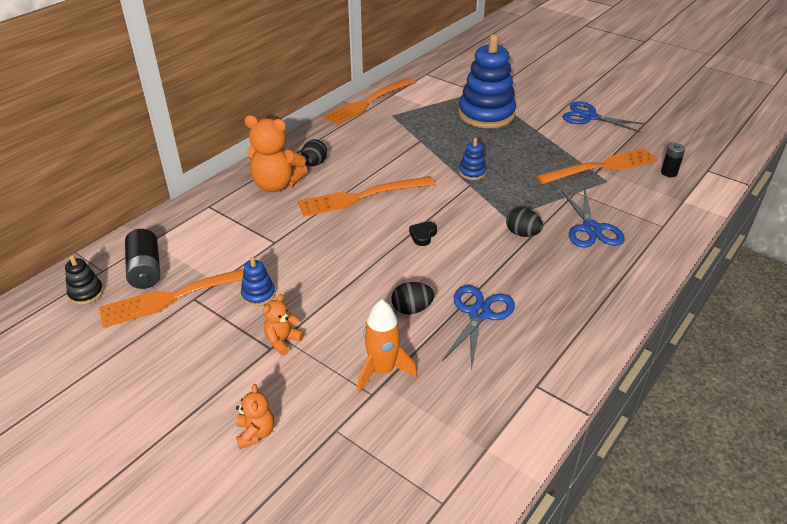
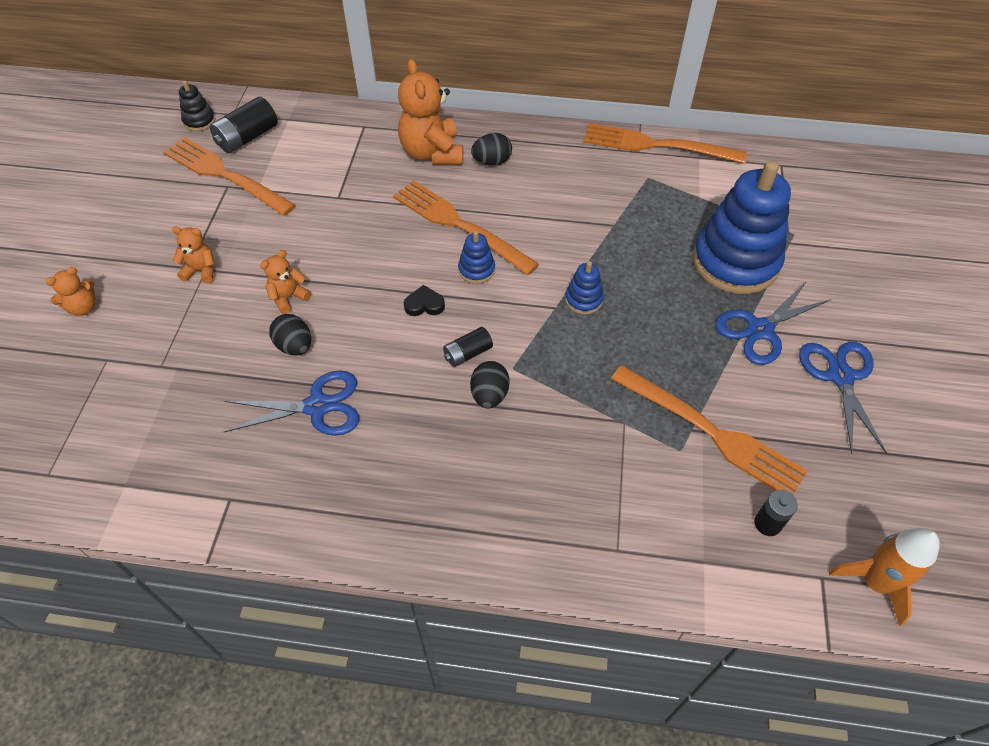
camera: 60 degrees right, 15 degrees up
(258, 295) = (254, 224): blue stacking toy -> blue stacking toy (476, 270)
(358, 298) = (288, 297): none -> orange teddy bear
(382, 371) = (194, 361): orange rocket -> orange rocket (875, 582)
(481, 231) = (467, 353): none -> black battery
(591, 229) = (550, 465): blue scissors -> blue scissors (760, 330)

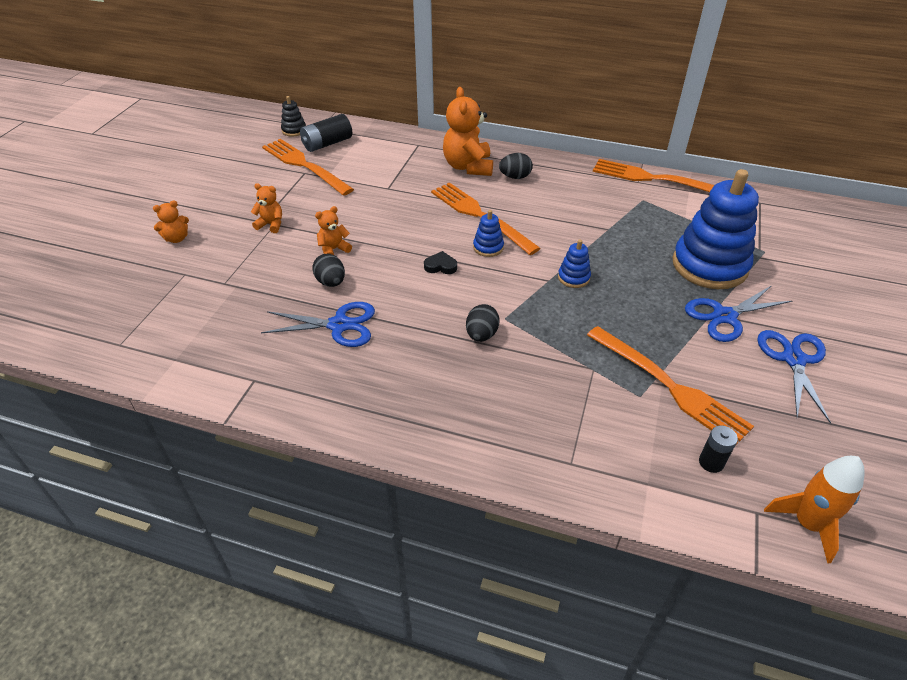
camera: 10 degrees right, 10 degrees down
(467, 353) = (469, 303): black battery -> none

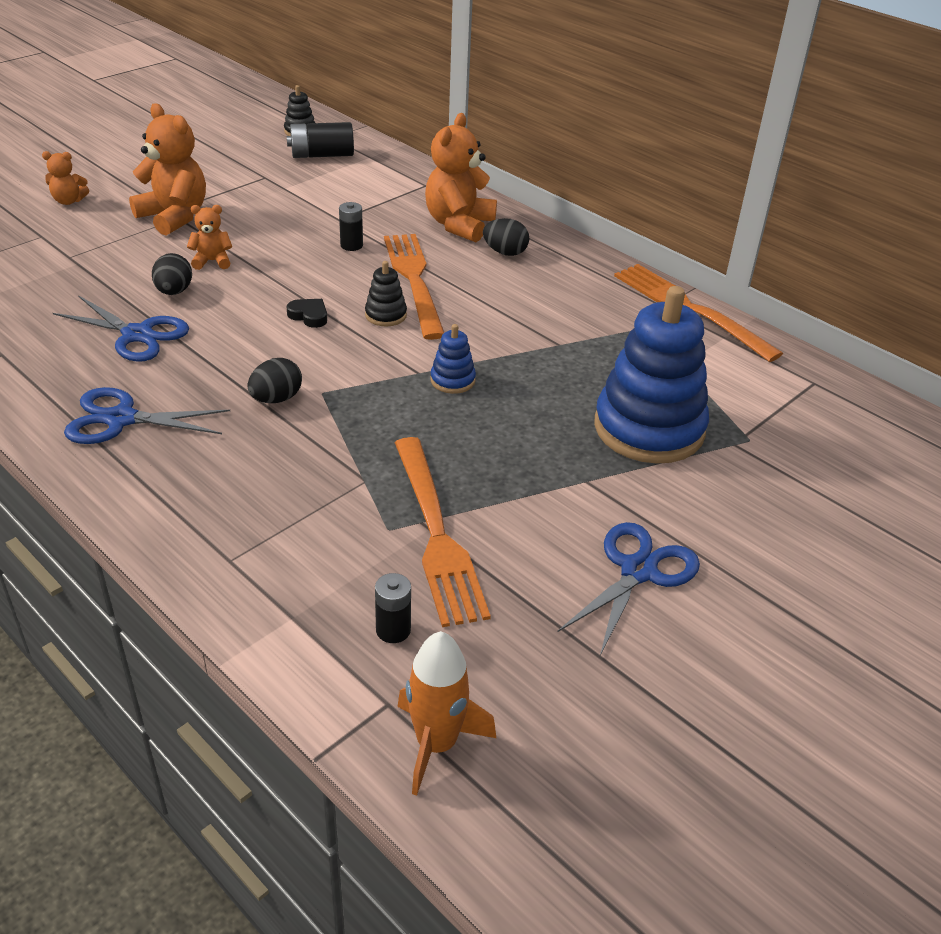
camera: 25 degrees right, 5 degrees down
(271, 224) = (174, 217): orange teddy bear -> orange teddy bear, size x1.94
(304, 165) = (272, 169): orange fork -> none
(415, 204) = (351, 245): none -> black battery
(488, 247) = (386, 315): blue stacking toy -> black stacking toy
(724, 316) = (600, 490): blue scissors -> blue scissors (121, 419)

